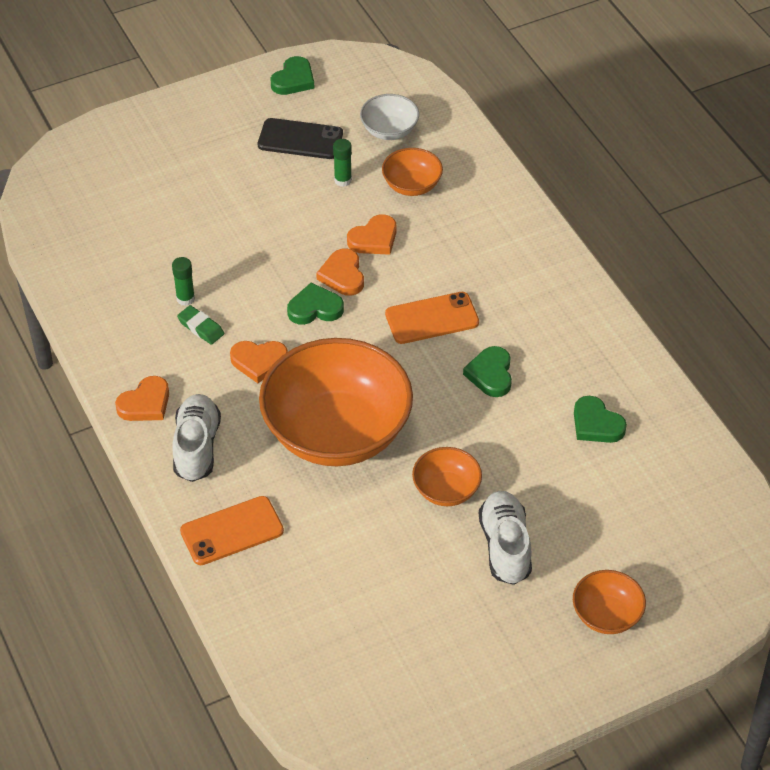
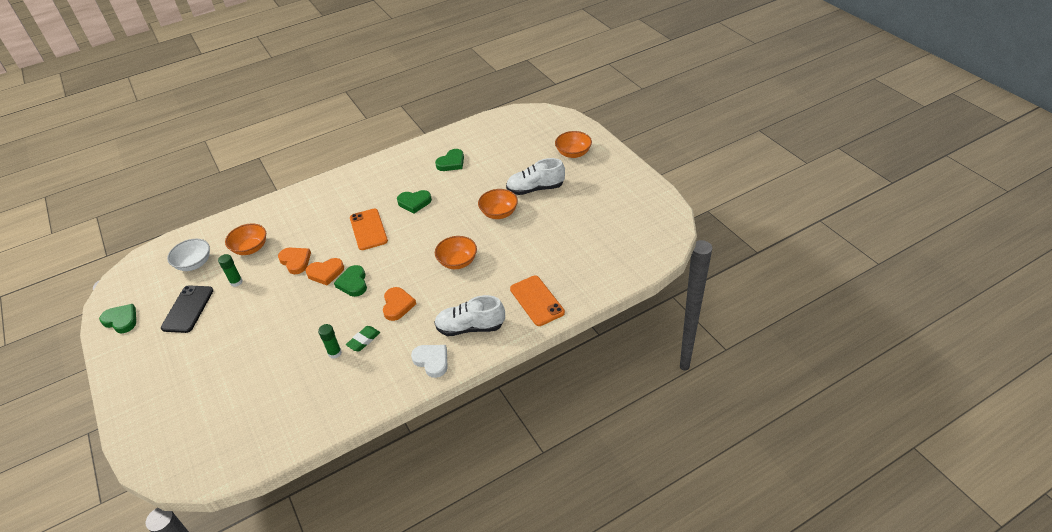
camera: 90 degrees left, 5 degrees down
(145, 403) = (432, 361): orange heart -> white heart
(337, 432) = (457, 262): orange bowl -> orange bowl, size x0.45

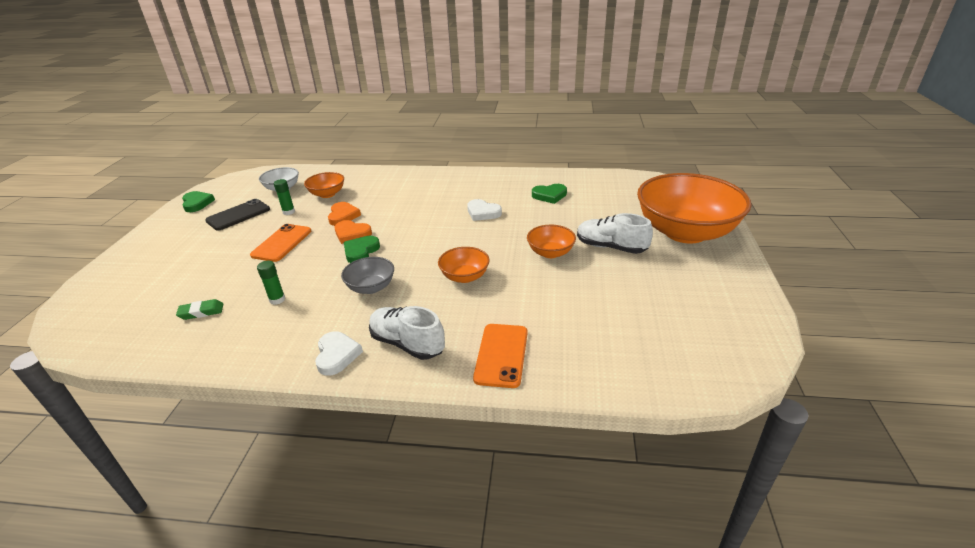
camera: 35 degrees right, 10 degrees down
(363, 340) = (310, 302): green eraser -> green eraser (201, 312)
(368, 229) = (422, 217): orange phone -> orange phone (282, 243)
(397, 305) = (371, 287): orange heart -> grey bowl
(414, 202) = (483, 213): green heart -> white heart
(573, 153) = (685, 232): orange bowl -> orange bowl, size x2.23

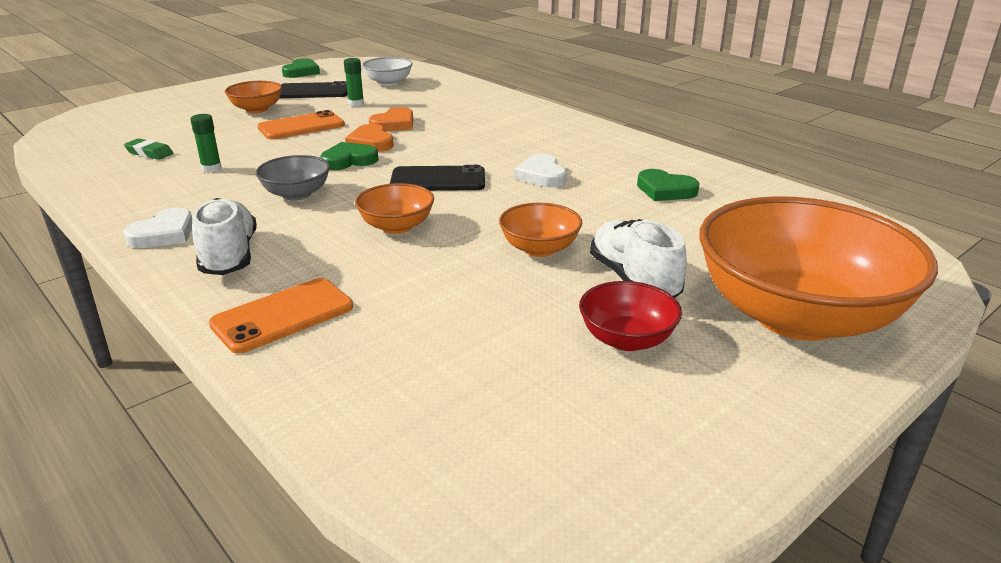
camera: 40 degrees right, 5 degrees down
(327, 194) = (417, 101): orange bowl -> orange bowl (257, 109)
(435, 239) = (438, 180): none -> black phone
(652, 275) = (626, 339): none -> red bowl

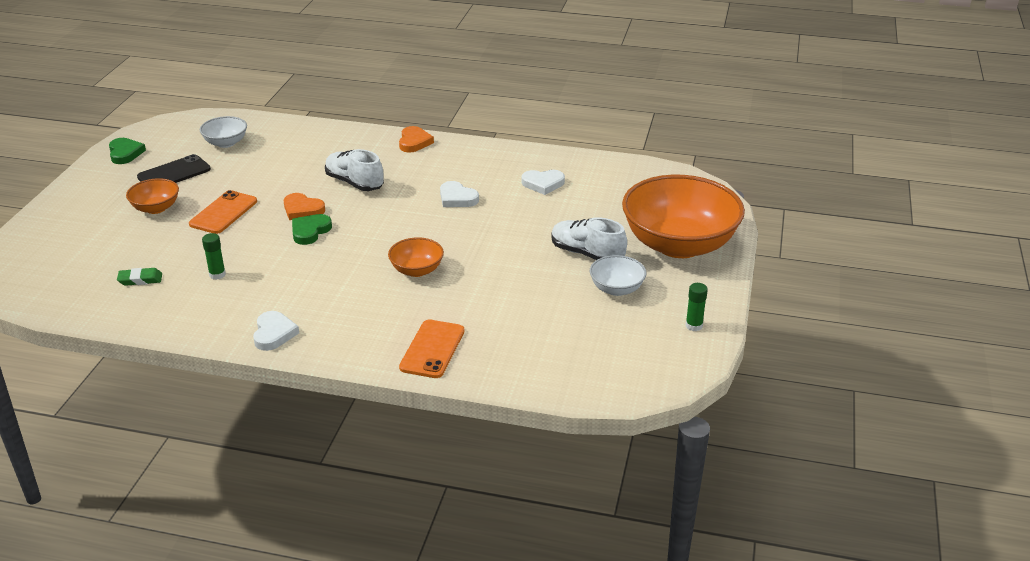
camera: 35 degrees left, 5 degrees up
(229, 256) = (343, 330): white shoe -> white shoe (354, 183)
(296, 194) = (316, 272): grey bowl -> none
(356, 103) = (232, 175): green glue stick -> green glue stick (694, 326)
(394, 124) = (295, 186): orange heart -> orange heart (414, 142)
(438, 180) = (395, 225): black phone -> none
(539, 249) = (518, 253): orange bowl -> none
(626, 339) = (616, 289): red bowl -> white bowl
(665, 190) = (543, 184): green heart -> white heart

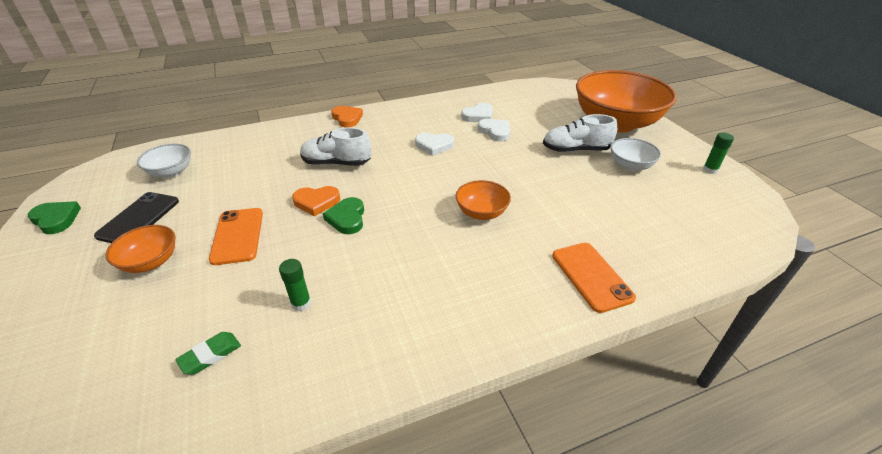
camera: 35 degrees left, 5 degrees up
(274, 333) = (438, 339): white heart -> white heart (495, 132)

